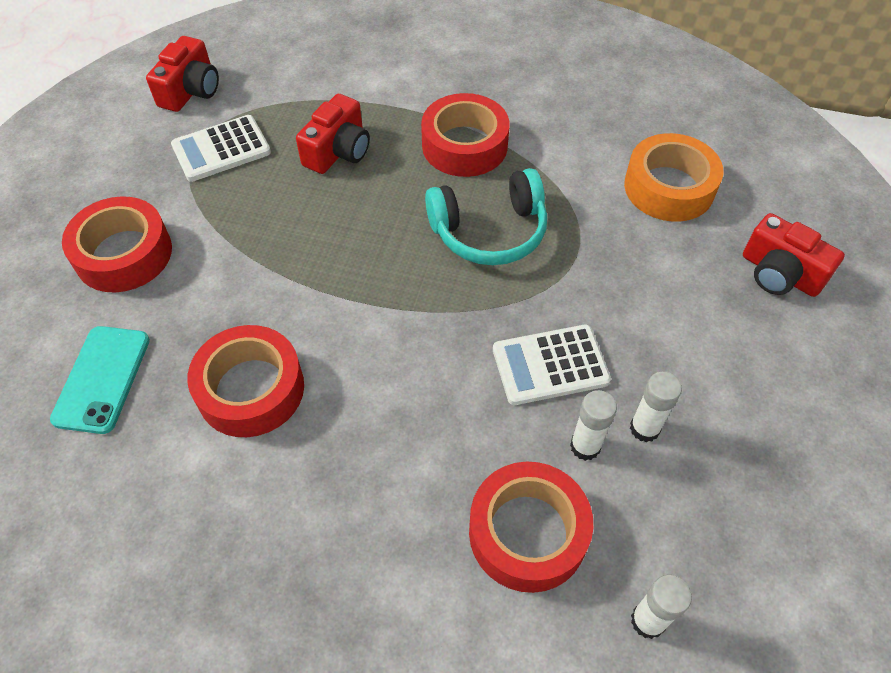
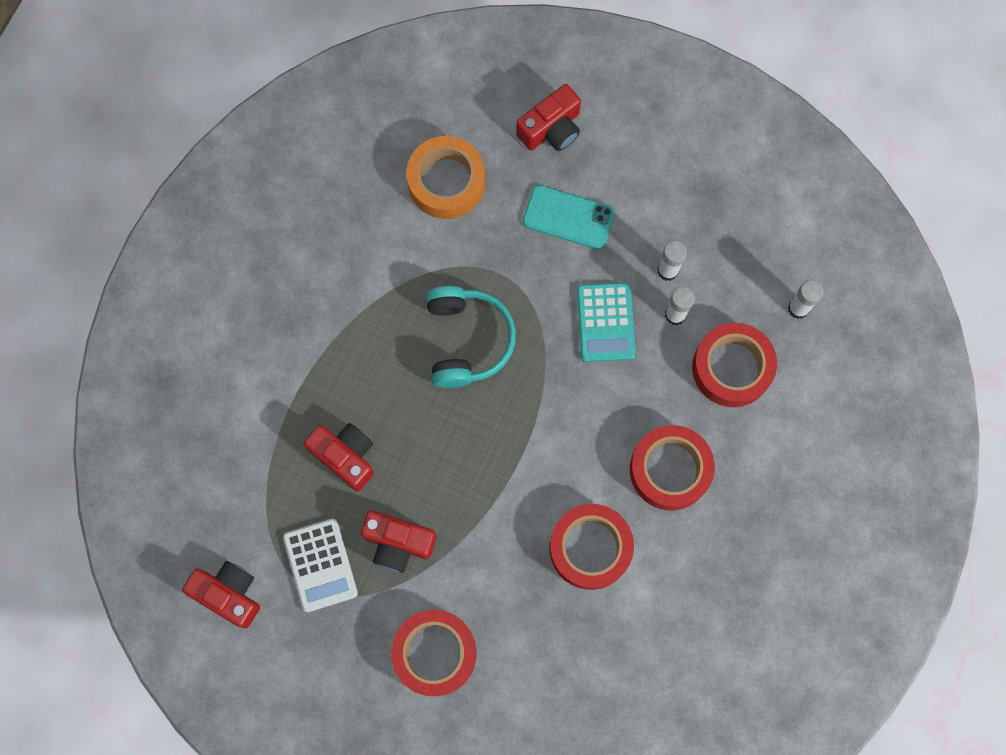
camera: 80 degrees left, 20 degrees up
(102, 379) = (562, 664): turquoise phone -> turquoise phone (568, 217)
(247, 206) = (398, 543): none -> red camera
(464, 145) = (361, 342): red tape -> red tape (670, 470)
(550, 365) = (605, 322): white calculator -> turquoise calculator

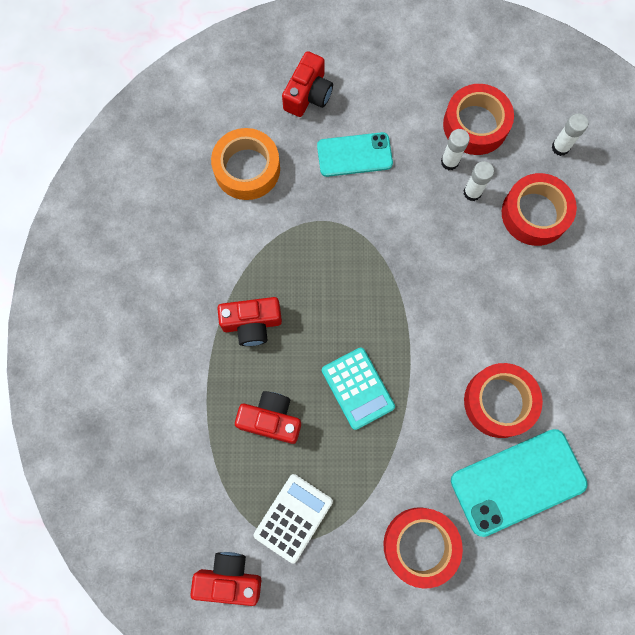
camera: 25 degrees left, 0 degrees up
(320, 565) = (293, 518): white calculator -> white calculator turned 105 degrees counterclockwise
(398, 543) = (347, 470): red camera -> red camera (252, 323)
(467, 340) = (323, 283): turquoise headphones -> none
(567, 638) = (518, 482): none -> turquoise phone
(605, 322) = (422, 222): turquoise calculator -> turquoise calculator (357, 388)
(670, 470) = (528, 312): red tape -> red tape (475, 125)

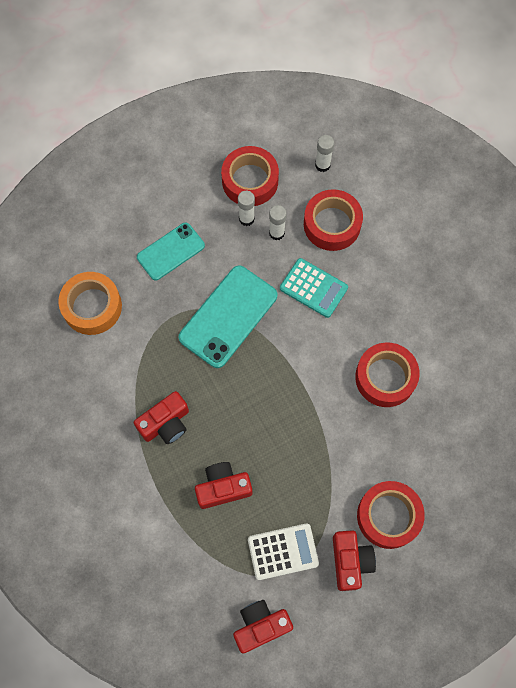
camera: 30 degrees left, 5 degrees down
(293, 518) = (283, 551): white calculator -> white calculator turned 75 degrees clockwise
(308, 94) = (107, 224): red camera -> red camera (350, 561)
(357, 388) = (275, 427): turquoise calculator -> turquoise calculator (313, 288)
(518, 482) = (432, 428): turquoise phone -> turquoise phone (228, 316)

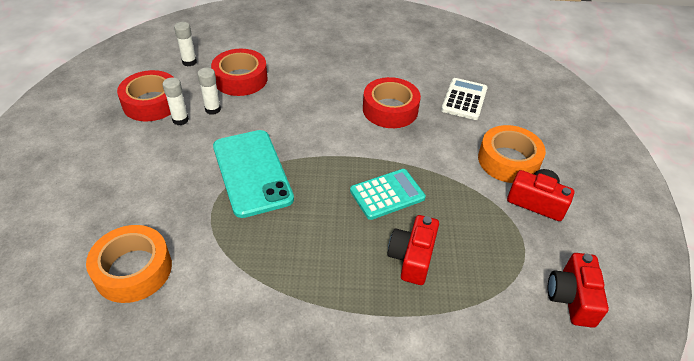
camera: 60 degrees left, 25 degrees down
(165, 423) = (312, 270): red camera -> none
(170, 251) = (150, 180): turquoise phone -> none
(283, 551) = (503, 243): white calculator -> white calculator (464, 99)
(313, 288) = (280, 112): turquoise calculator -> turquoise calculator (387, 194)
(388, 516) = (508, 161): red tape -> orange tape

